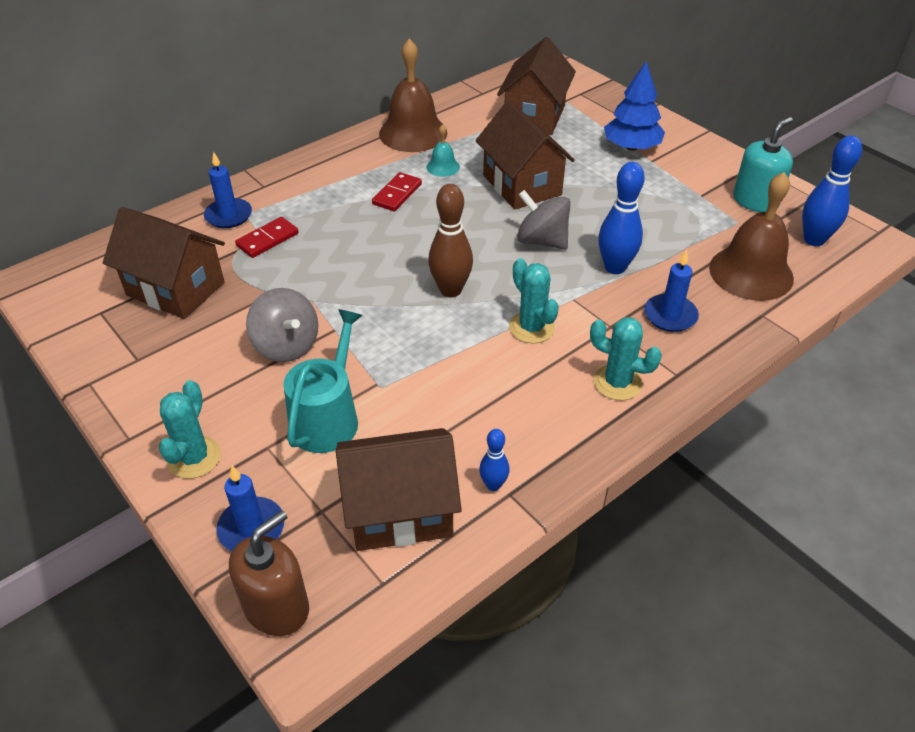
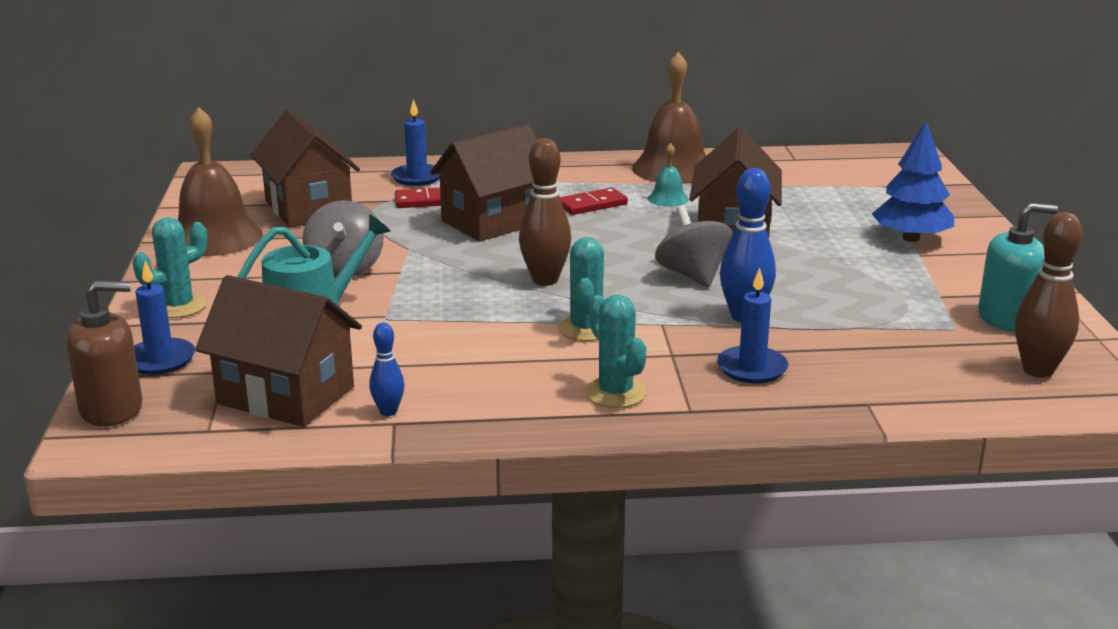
camera: 35 degrees right, 20 degrees down
(534, 116) = (828, 188): brown house -> brown house (493, 221)
(751, 273) = (906, 369): brown bell -> brown bell (215, 237)
(814, 240) = (1038, 370): blue bowling pin -> brown bowling pin

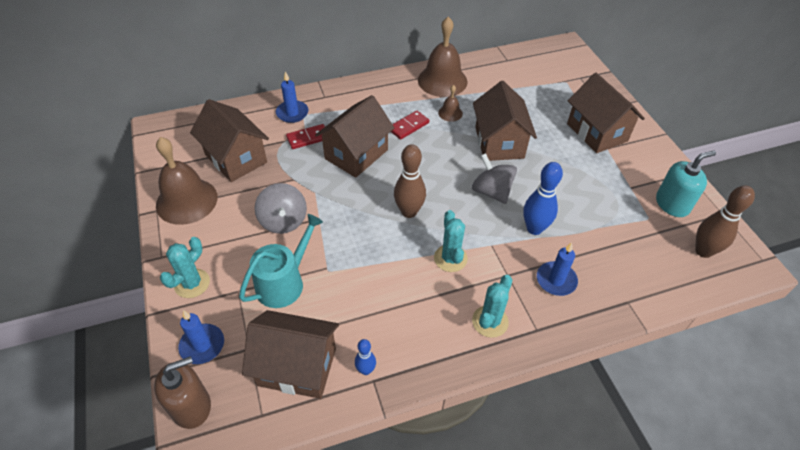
camera: 15 degrees left, 25 degrees up
(615, 393) = (490, 321): turquoise cactus -> turquoise cactus turned 75 degrees clockwise
(668, 198) = (450, 113): turquoise bell -> brown bell
(911, 238) = (597, 132): blue tree -> brown house

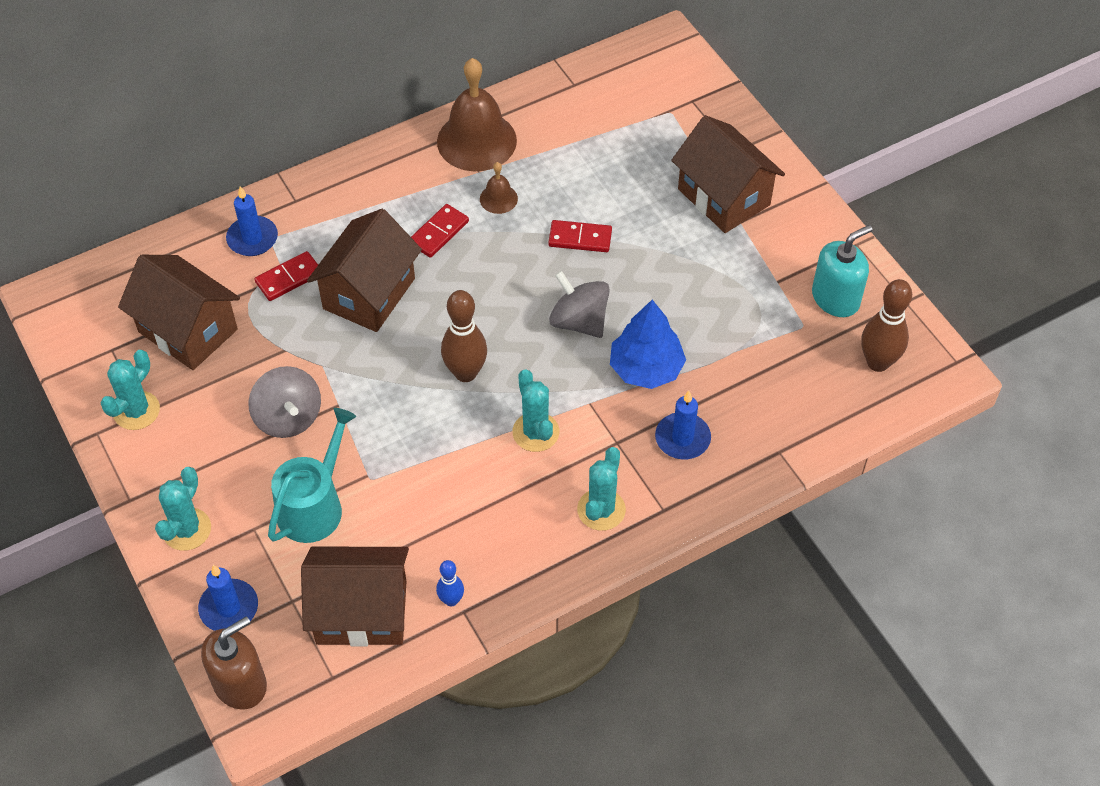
camera: 10 degrees left, 5 degrees up
(186, 201) = (136, 411): brown bell -> turquoise cactus
(499, 142) = (580, 238): brown house -> red domino
(534, 228) = (646, 368): blue bowling pin -> blue tree

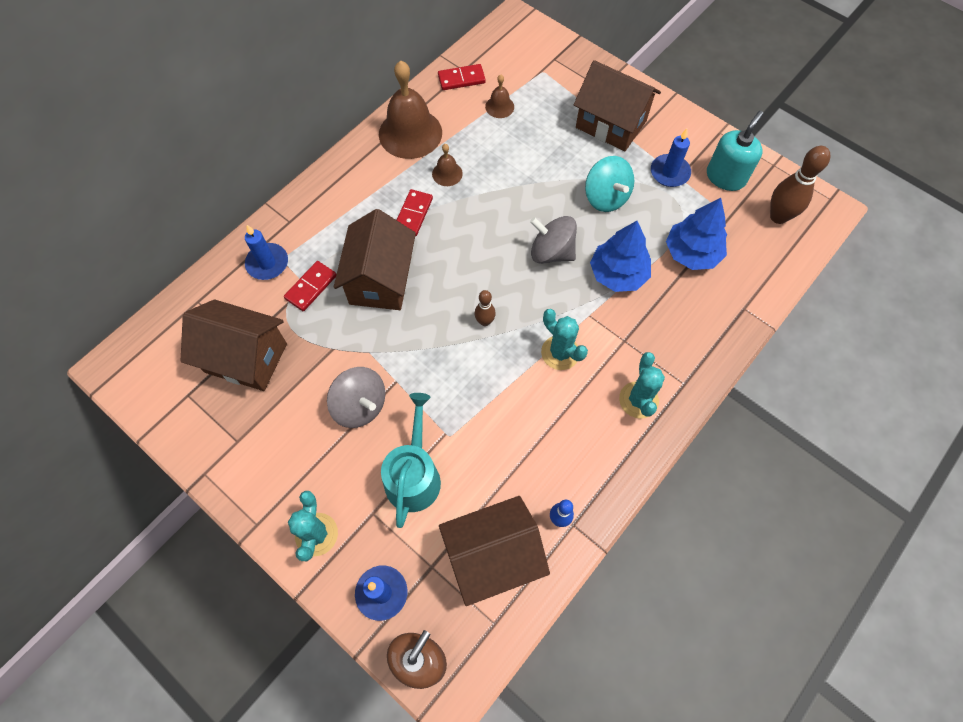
camera: 20 degrees left, 10 degrees up
(136, 411) = (230, 442): turquoise cactus -> none
(465, 373) = (484, 321): brown bowling pin -> brown bowling pin, size x0.55
(580, 238) = (522, 187): red domino -> red domino (461, 79)
(597, 139) = (499, 106): none -> brown bell
(674, 279) = (606, 197): none -> turquoise spinning top
(682, 438) = (670, 321): blue candle -> blue candle (669, 172)
(747, 372) = (692, 253): none -> blue tree

